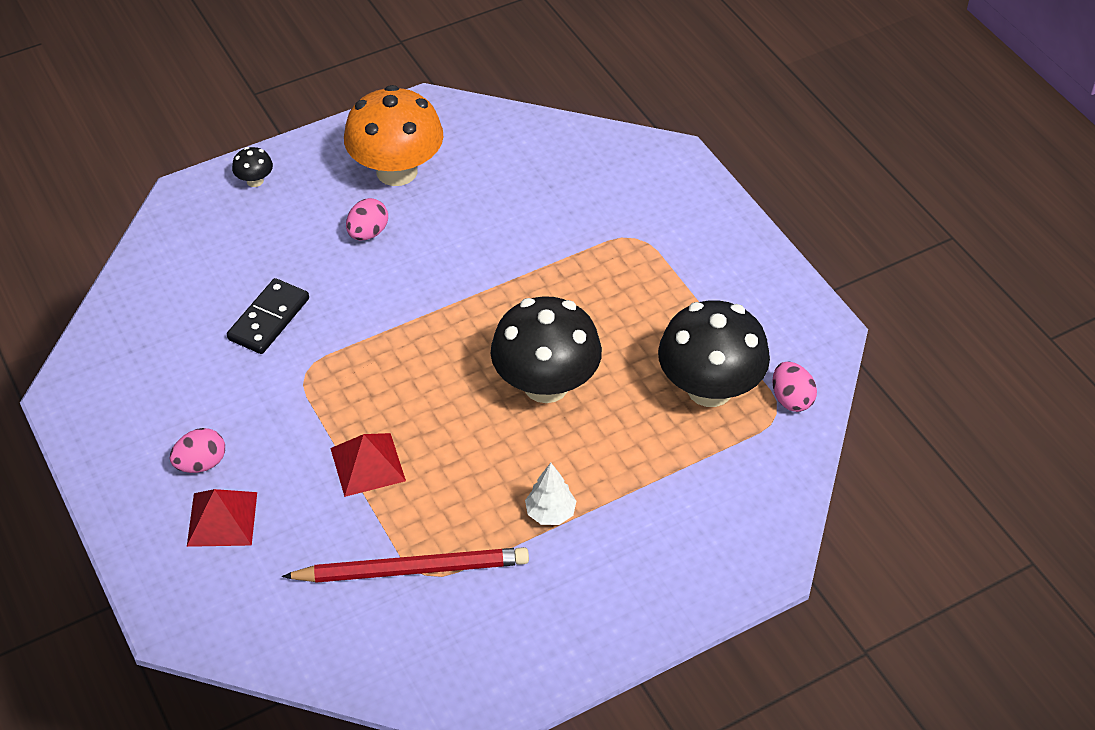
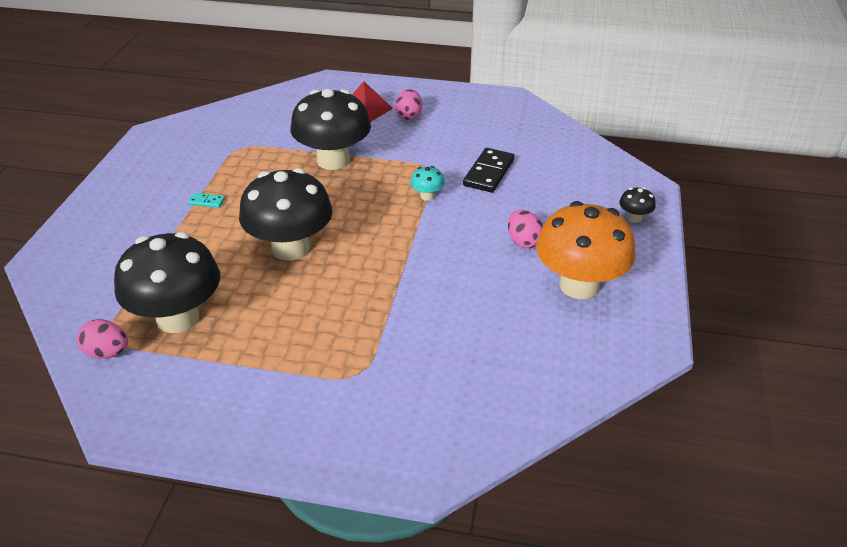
camera: 130 degrees right, 10 degrees down
(268, 319) = (489, 173): black domino -> black domino turned 45 degrees clockwise
(359, 341) = (427, 196): none -> turquoise mushroom
(367, 464) = (333, 160): red pyramid -> black mushroom
(412, 569) = (250, 145): red pencil -> none
(550, 513) = (207, 202): white tree -> turquoise domino

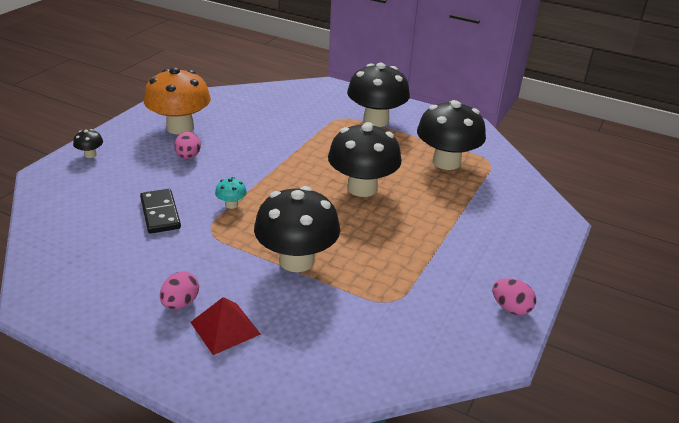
camera: 165 degrees left, 5 degrees down
(107, 353) = (488, 153): pink egg -> pink egg (511, 308)
(207, 202) = (428, 242): turquoise domino -> none
(297, 383) = (376, 120): none -> black mushroom
(489, 173) = (160, 213): black domino -> black domino turned 60 degrees counterclockwise

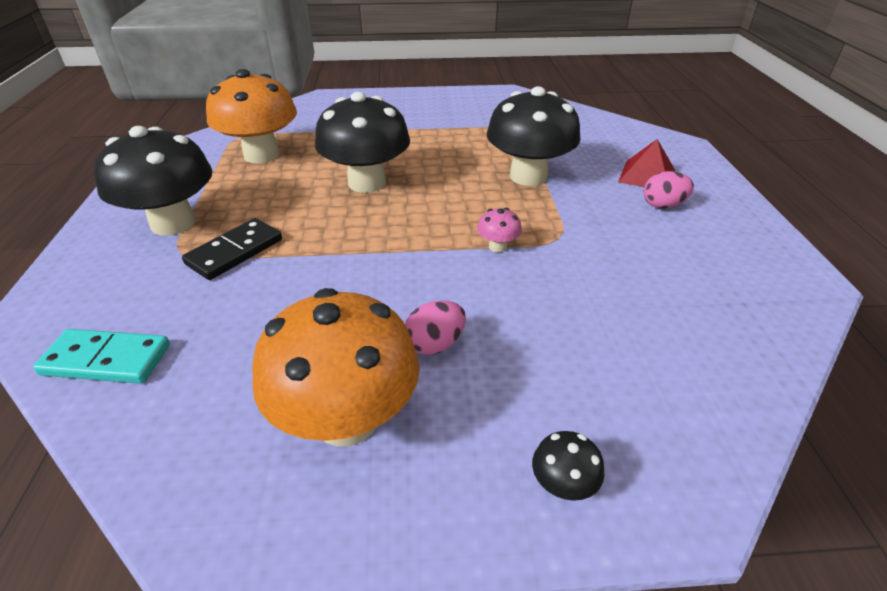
camera: 120 degrees left, 5 degrees up
(160, 213) = (583, 289): black domino -> black domino (235, 252)
(231, 204) = (498, 247): turquoise mushroom -> pink mushroom
(277, 94) = (107, 360): none -> turquoise domino
(446, 162) = (261, 155): black mushroom -> orange mushroom
(511, 308) = (461, 95): pink egg -> none

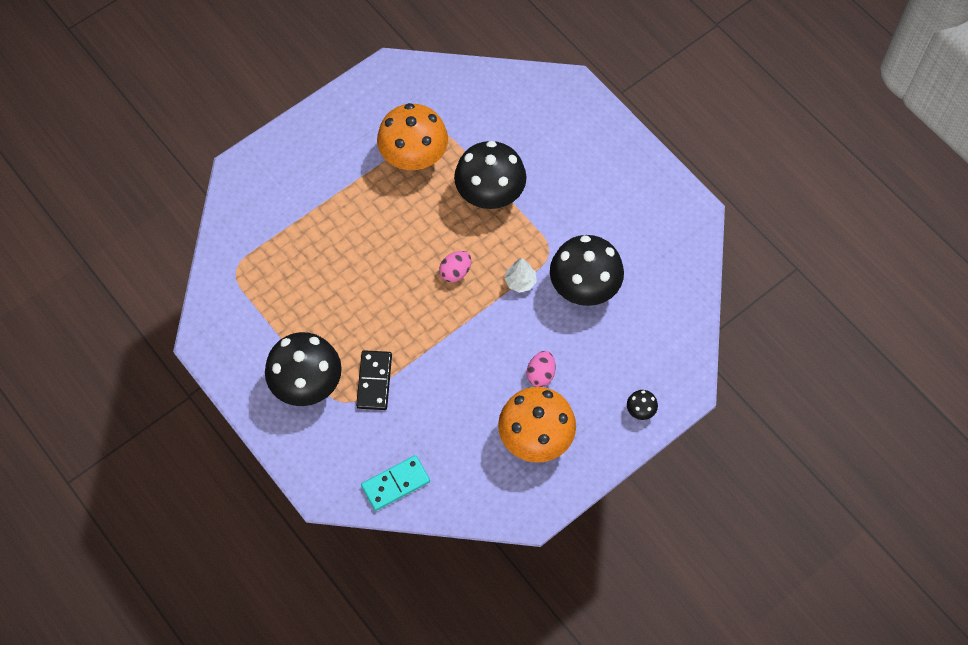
camera: 35 degrees left, 25 degrees up
(261, 155) = (280, 282): orange mushroom -> orange mushroom (414, 157)
(367, 183) = (389, 268): black mushroom -> black mushroom (584, 287)
(498, 247) = (520, 282): pink mushroom -> white tree
(647, 176) = (566, 146): red pyramid -> none
(663, 205) = (592, 179): pink egg -> pink egg (455, 272)

